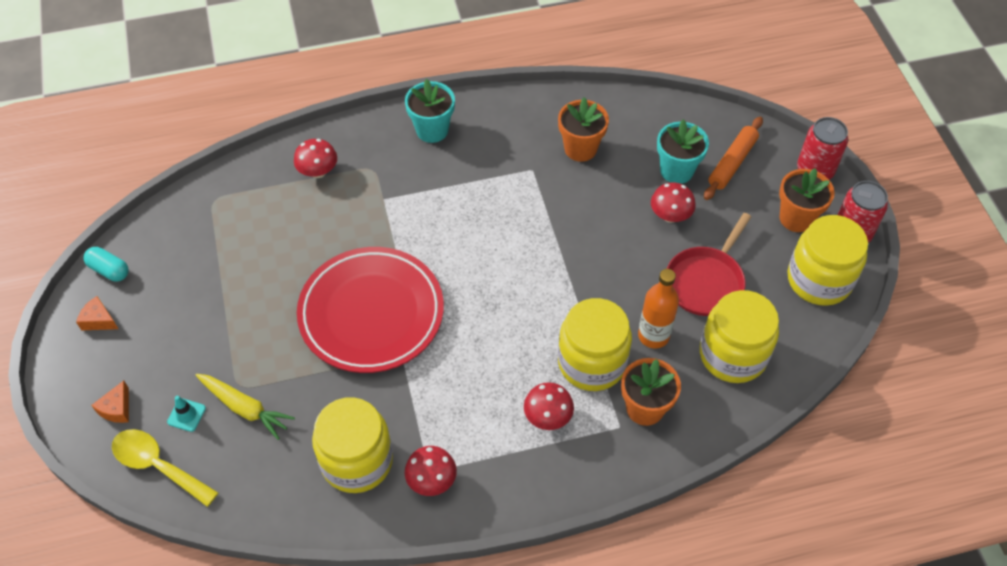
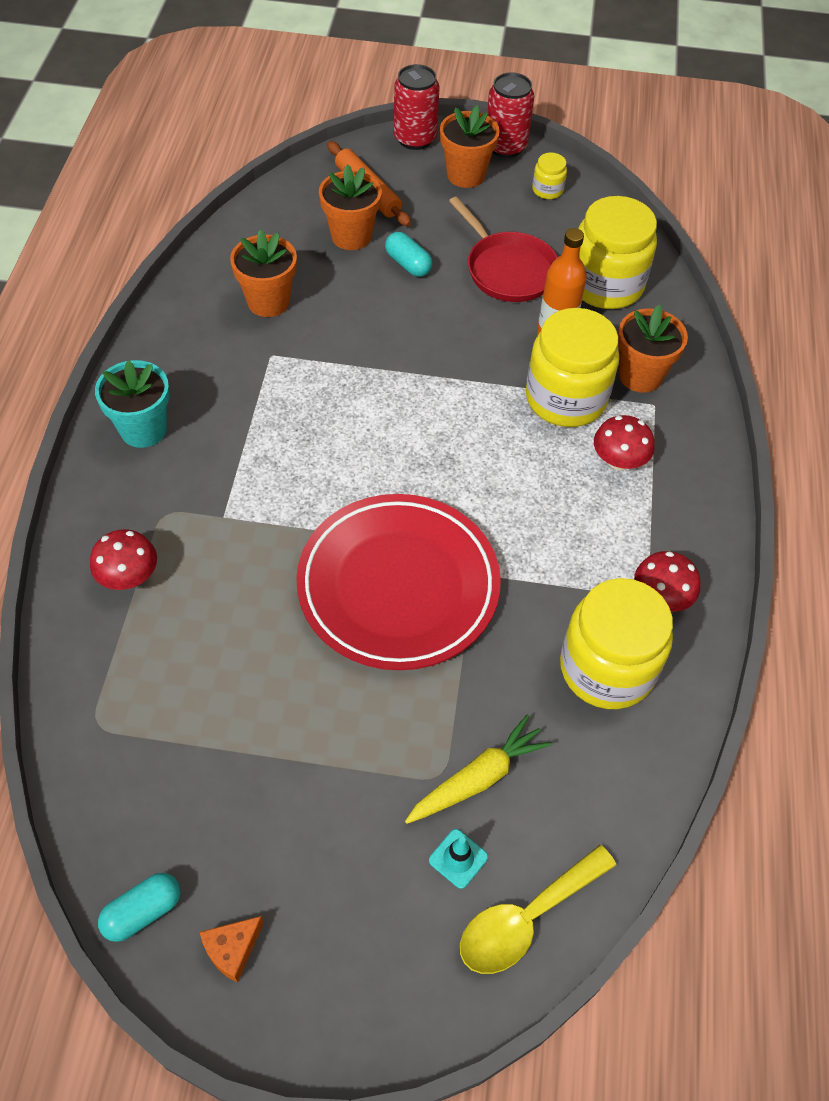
camera: 70 degrees left, 0 degrees up
(117, 409) = (407, 957): orange cheese -> none
(670, 215) = (408, 264): red mushroom -> turquoise capsule
(676, 171) = (351, 236): turquoise flower pot -> orange flower pot
(819, 280) = (547, 190): yellow jar -> yellow jar, size x0.44

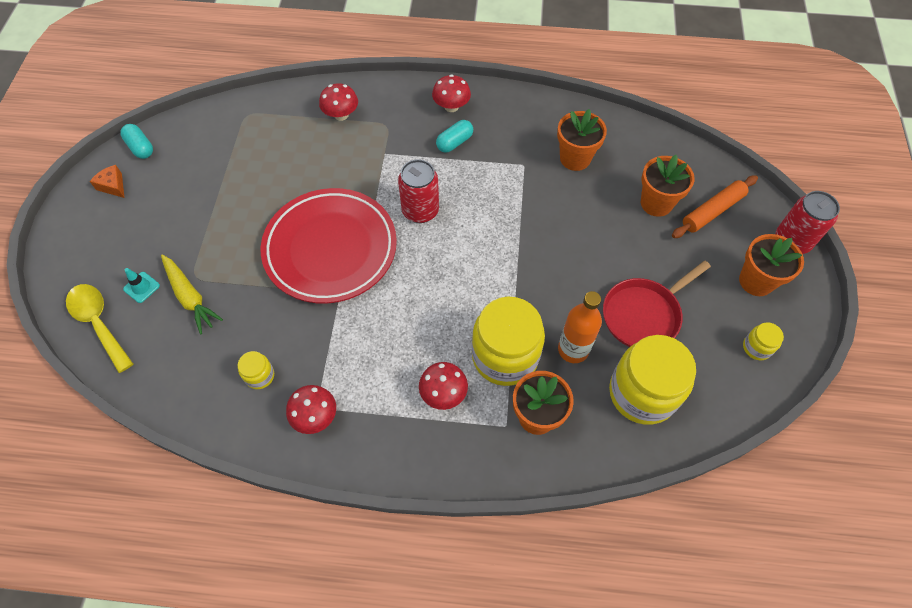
camera: 90 degrees right, 5 degrees up
(143, 429) = (451, 106): turquoise flower pot -> red mushroom
(408, 264) = (634, 242): turquoise capsule -> turquoise capsule (454, 142)
(505, 146) = (807, 313): red can -> red can (420, 211)
(607, 668) = (260, 376): yellow jar -> yellow jar, size x0.44

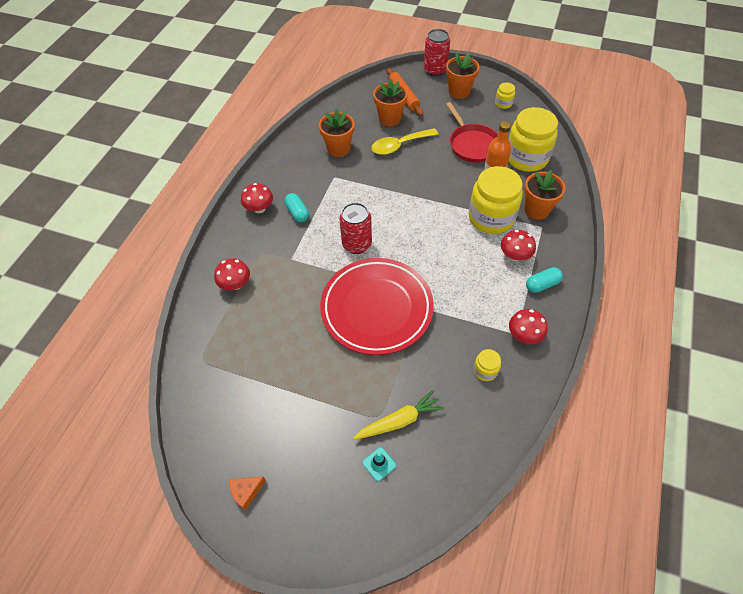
camera: 75 degrees left, 5 degrees down
(99, 323) = (410, 505): yellow spoon -> yellow spoon (399, 145)
(140, 147) = (204, 463): turquoise capsule -> turquoise capsule (542, 285)

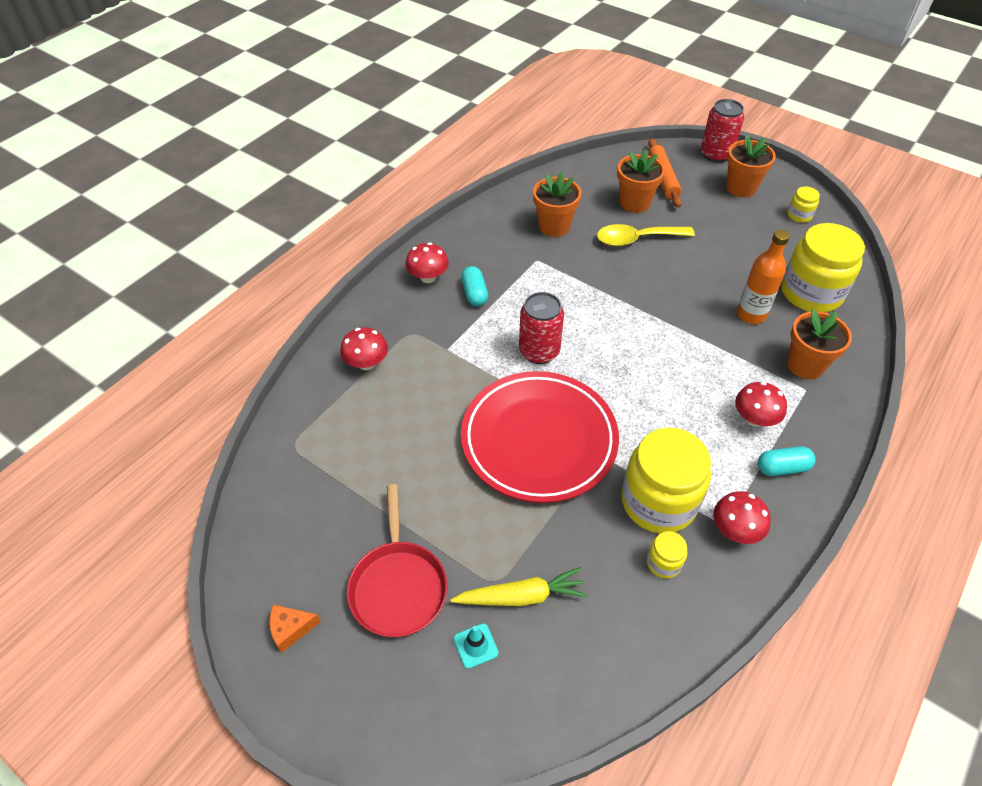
camera: 15 degrees right, 5 degrees down
(472, 144) = (738, 259): red pan -> red pan (398, 586)
(491, 217) = (736, 360): yellow jar -> yellow jar (658, 502)

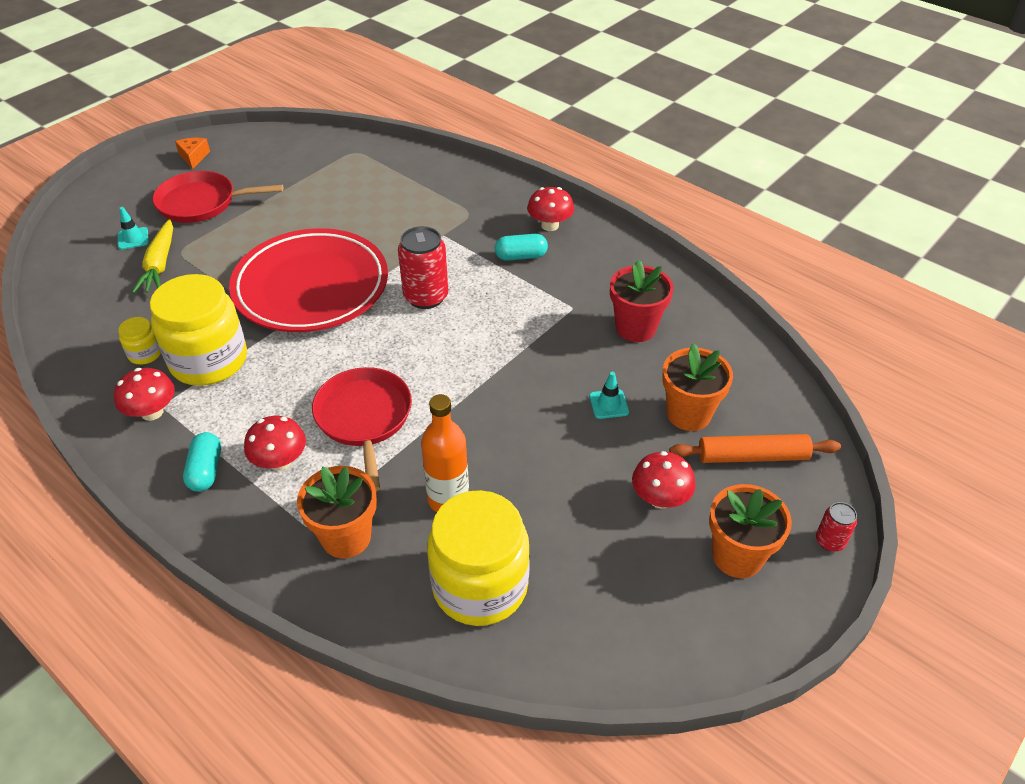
camera: 95 degrees right, 5 degrees down
(366, 363) = (436, 187): red mushroom -> red mushroom (660, 498)
(554, 226) = (635, 328): orange flower pot -> red flower pot
(636, 239) = (608, 404): yellow spoon -> turquoise traffic cone
(693, 372) = (364, 418): none -> red pan
(716, 154) = (830, 541): red can -> red can, size x0.53
(799, 215) = (667, 625): yellow jar -> none

